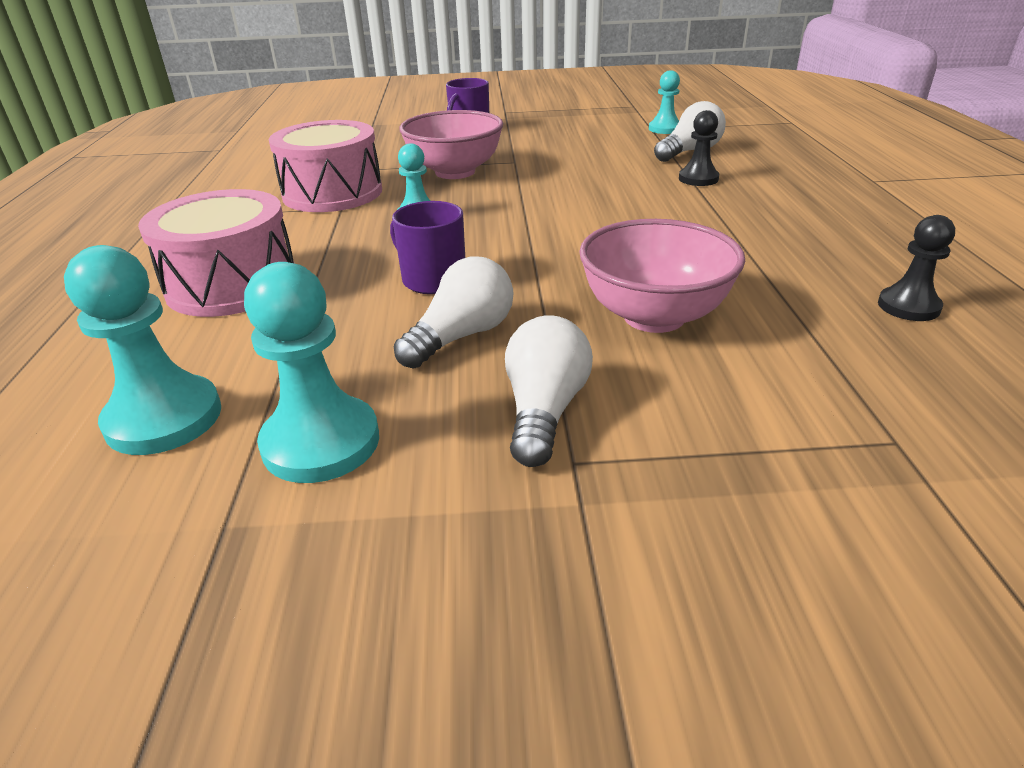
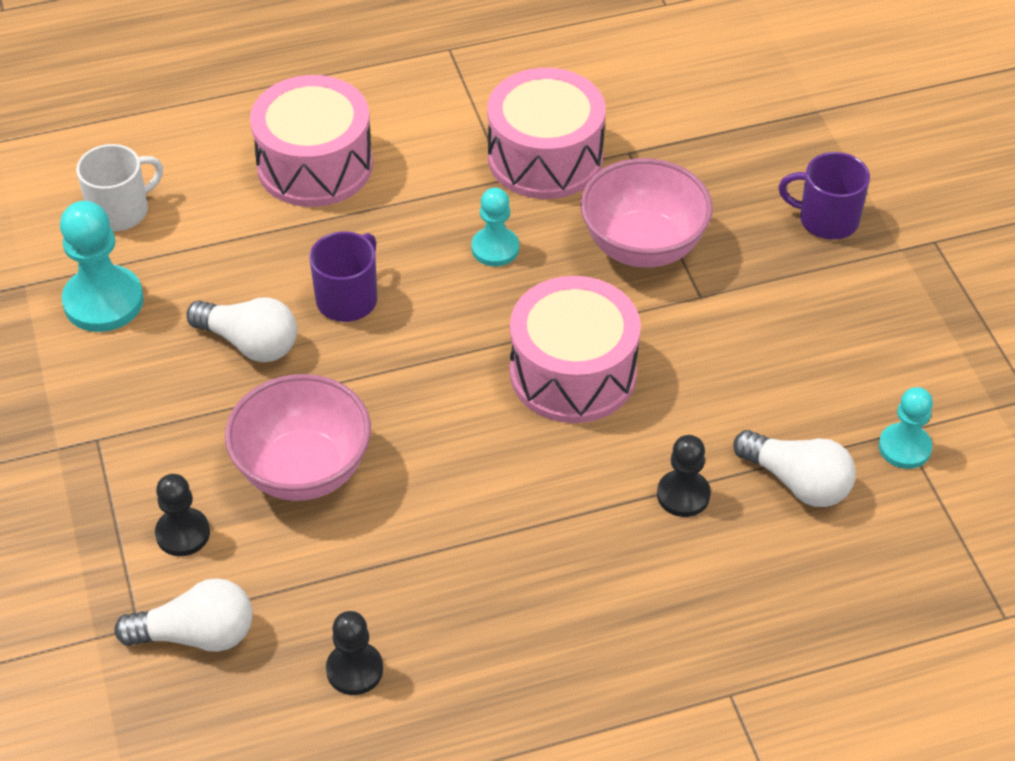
camera: 75 degrees right, 15 degrees up
(164, 418) = (120, 211): turquoise pawn -> white mug
(544, 410) = (152, 414): white light bulb -> white light bulb (197, 635)
(570, 200) = (573, 373): none -> pink drum
(742, 398) = (183, 533): none -> black pawn

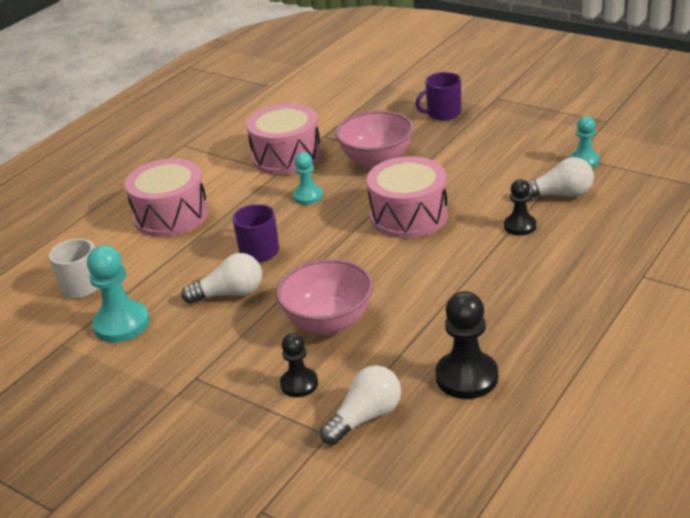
camera: 35 degrees left, 15 degrees down
(354, 670) = (466, 377): black pawn -> black pawn, size x1.62

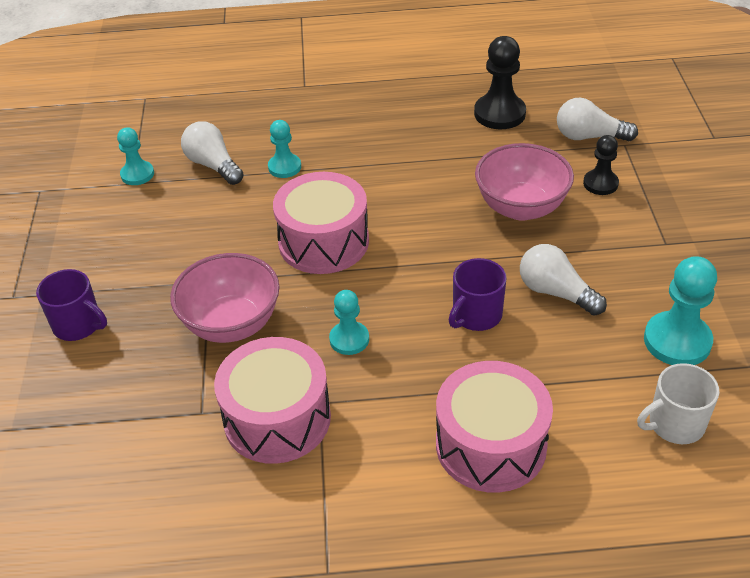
camera: 130 degrees left, 10 degrees up
(520, 226) = (284, 167): black pawn -> turquoise pawn

